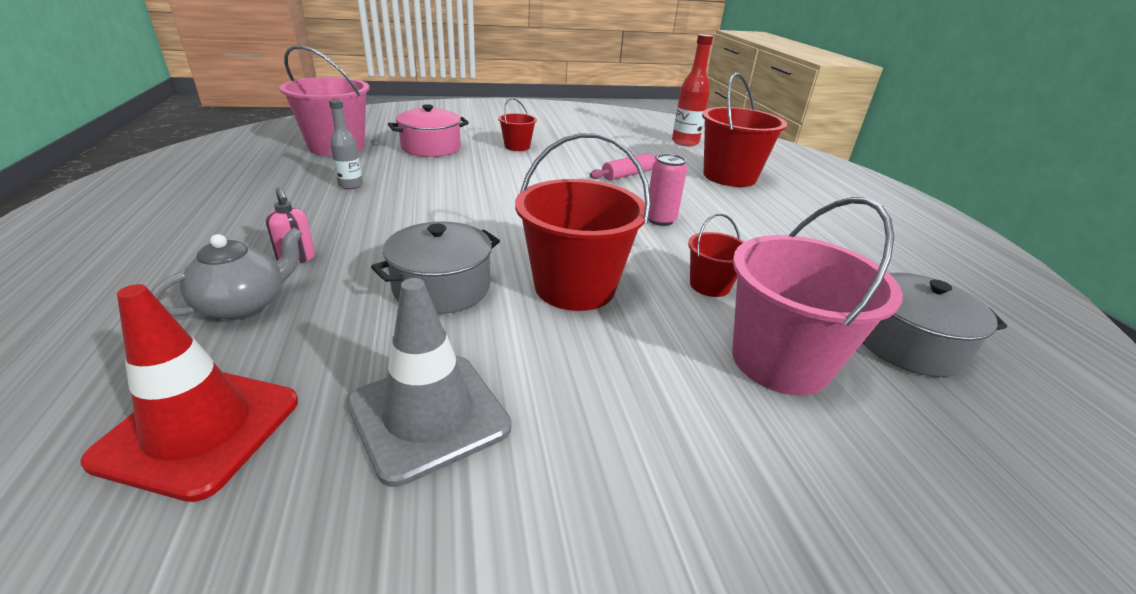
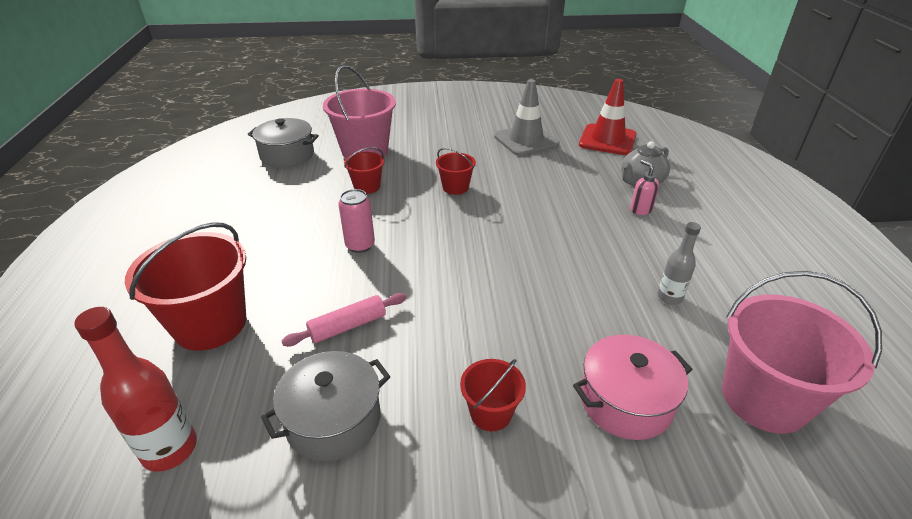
camera: 170 degrees left, 5 degrees up
(442, 288) = (537, 188): grey pot -> grey pot (333, 420)
(574, 287) = (455, 187): red bucket -> red bucket, size x0.51

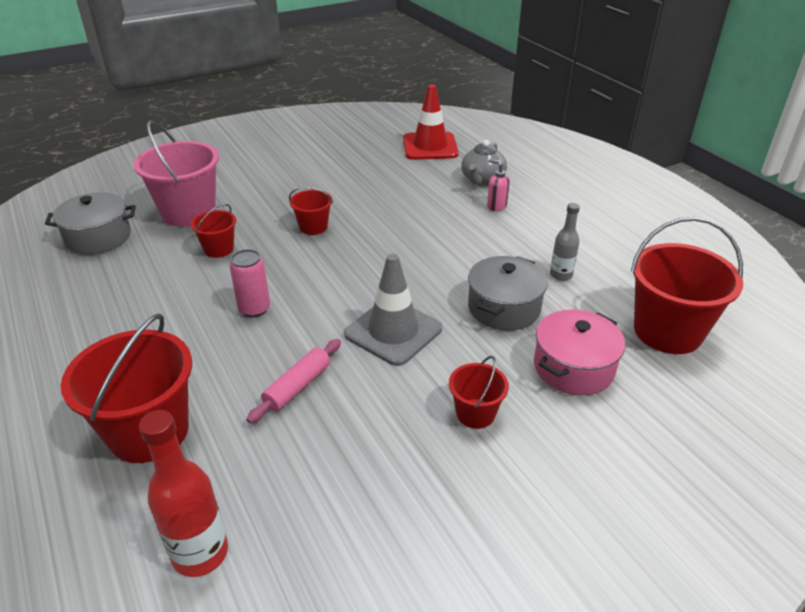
camera: 25 degrees left, 0 degrees up
(333, 420) = (343, 469): grey pot -> grey pot (504, 308)
(526, 140) = (353, 163): grey traffic cone -> grey traffic cone (393, 331)
(764, 399) = (667, 331): pink bucket -> red bucket

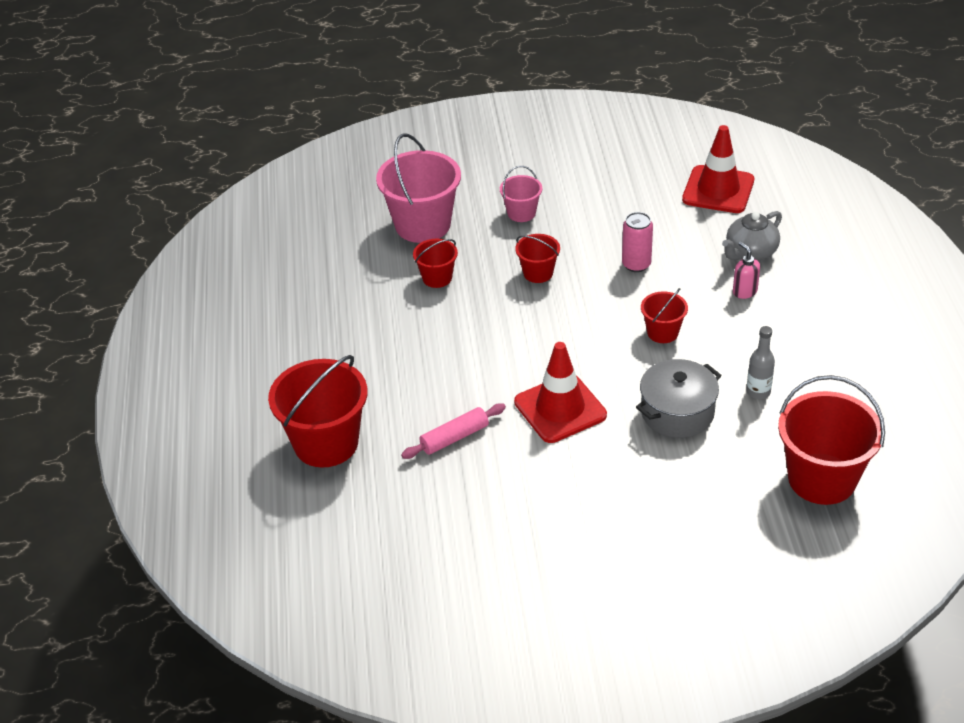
camera: 25 degrees right, 5 degrees up
(98, 237) = (331, 237): grey pot -> none
(200, 553) = (337, 544): red bottle -> none
(254, 309) = (446, 353): pink can -> pink can (636, 264)
(276, 188) = (521, 213): none -> pink bucket
(393, 331) = (560, 409): grey traffic cone -> red traffic cone
(475, 413) = (591, 503): red bucket -> red bucket (662, 332)
(573, 367) = (704, 488): pink pot -> none

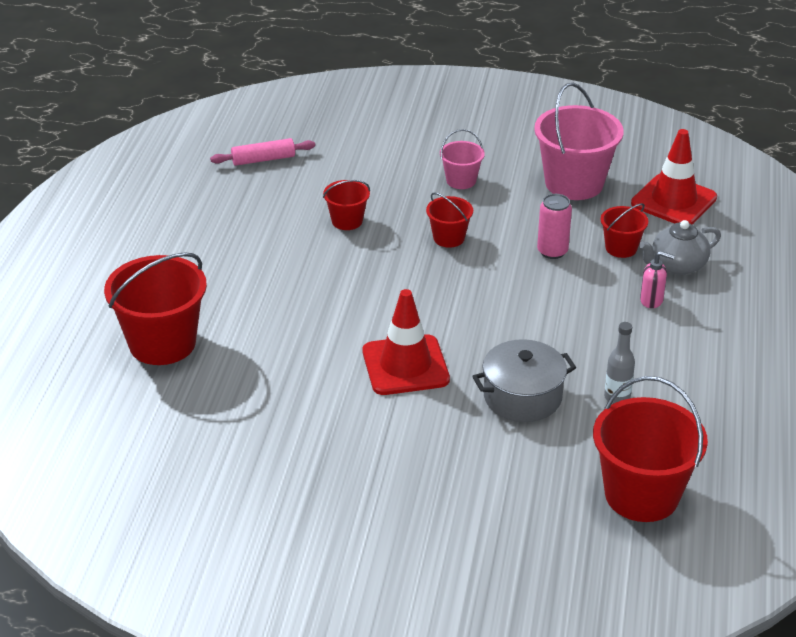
camera: 15 degrees right, 5 degrees down
(423, 225) = (358, 171): pink bucket -> pink bucket (574, 183)
(454, 438) = (287, 367): pink rolling pin -> pink rolling pin (263, 159)
(662, 332) = (546, 319): red bucket -> red bucket (621, 248)
(744, 291) = (652, 300): pink soap dispenser -> pink soap dispenser turned 120 degrees clockwise

